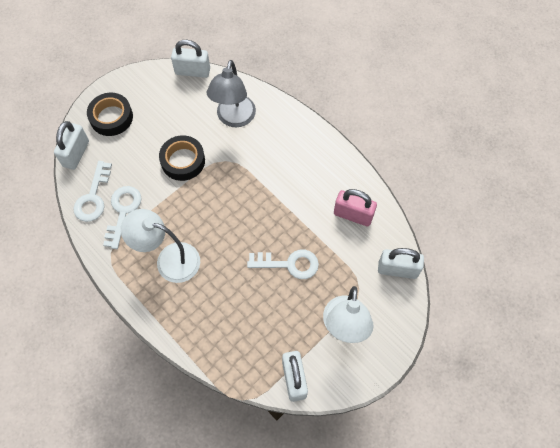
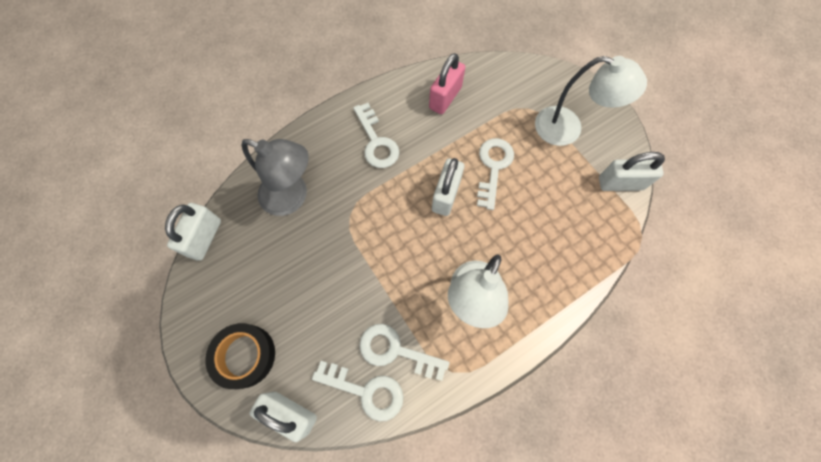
camera: 80 degrees left, 5 degrees up
(183, 161) = (338, 265): black tape -> none
(295, 167) = (376, 141): none -> white key
(397, 269) = (511, 72): white padlock -> white padlock (446, 195)

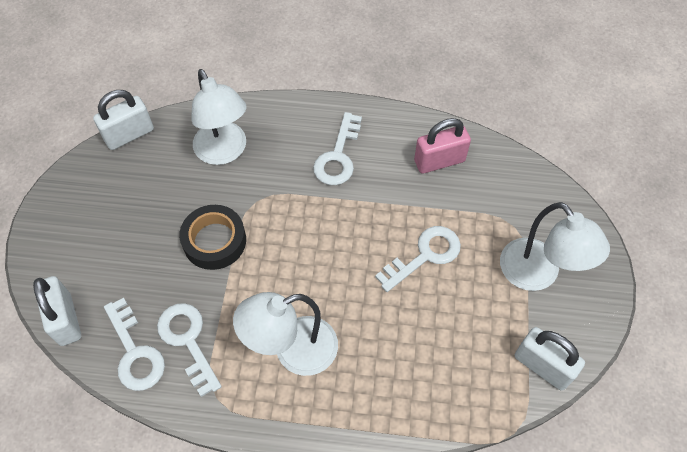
camera: 40 degrees right, 10 degrees down
(244, 356) = (74, 248): black tape -> black tape (214, 241)
(292, 197) = (224, 152): grey lamp -> white lamp
(446, 195) = (356, 247): white padlock -> none

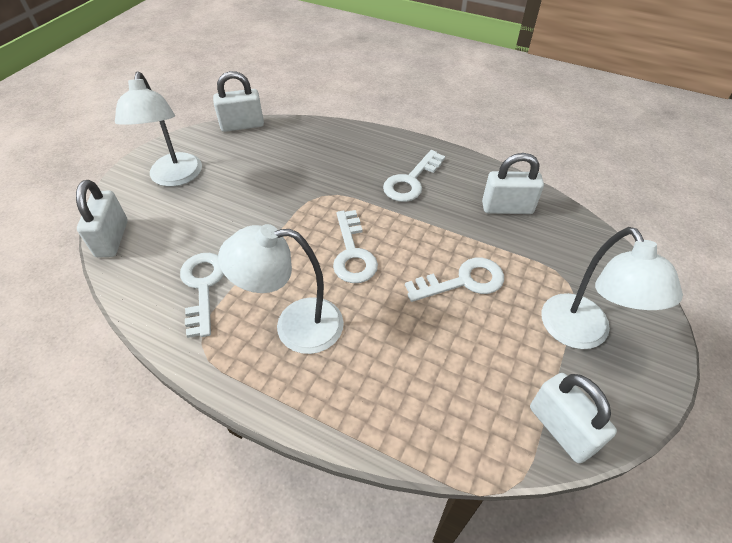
camera: 20 degrees right, 10 degrees down
(134, 352) = (152, 281): white key -> white key (352, 253)
(214, 241) = (269, 215): black tape -> none
(224, 152) = (312, 154): white lamp -> white lamp (175, 178)
(439, 161) = (507, 208): pink padlock -> white padlock

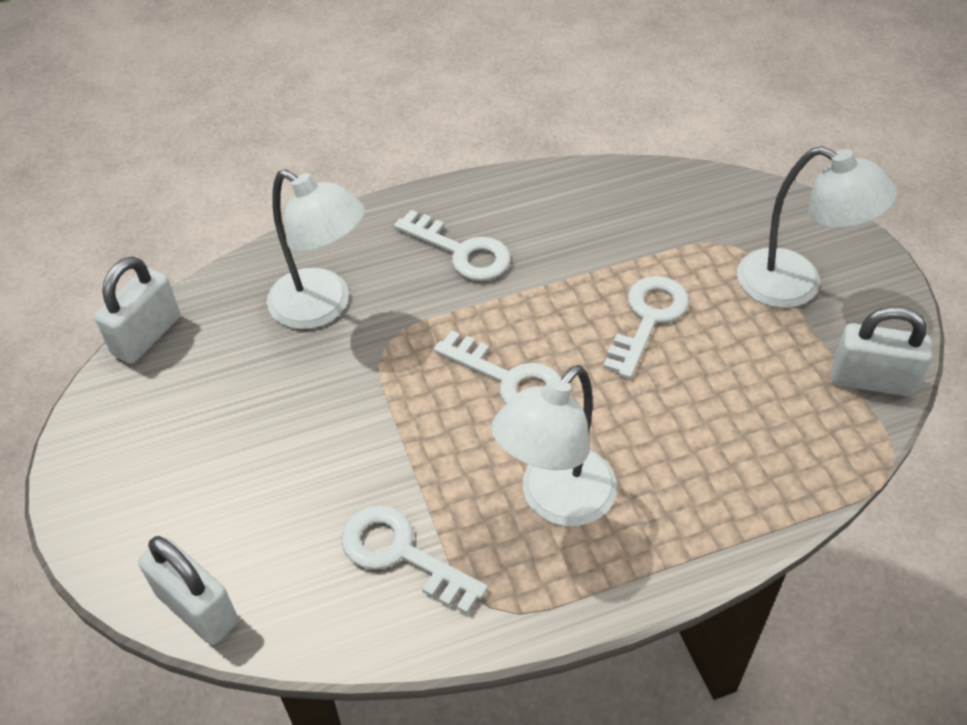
camera: 45 degrees left, 0 degrees up
(175, 178) = (160, 471): white lamp -> white lamp (322, 307)
(411, 181) = (461, 251): white key -> white key turned 45 degrees counterclockwise
(507, 208) = (593, 210): white padlock -> none

